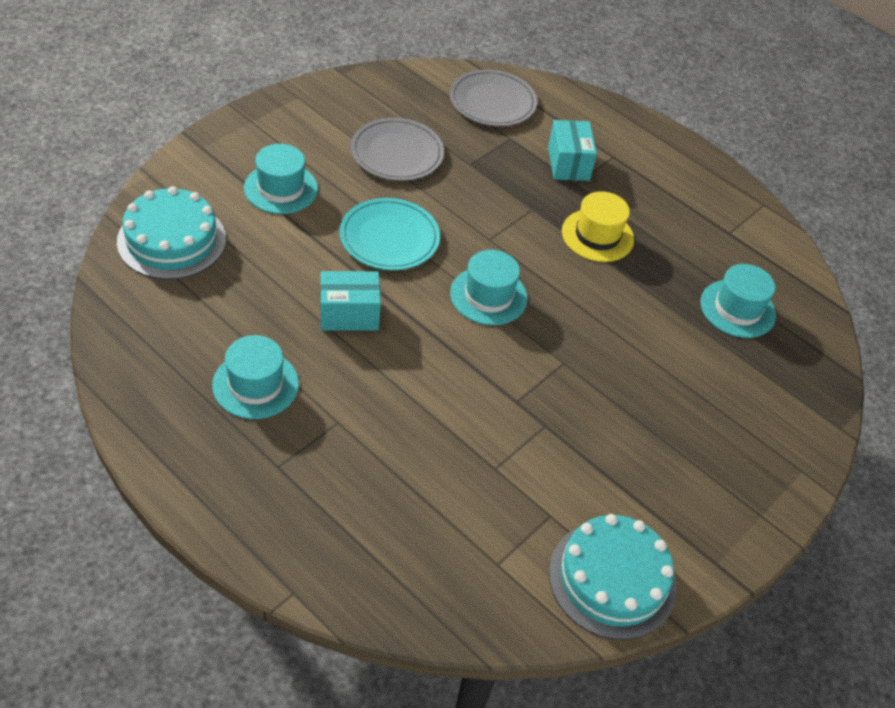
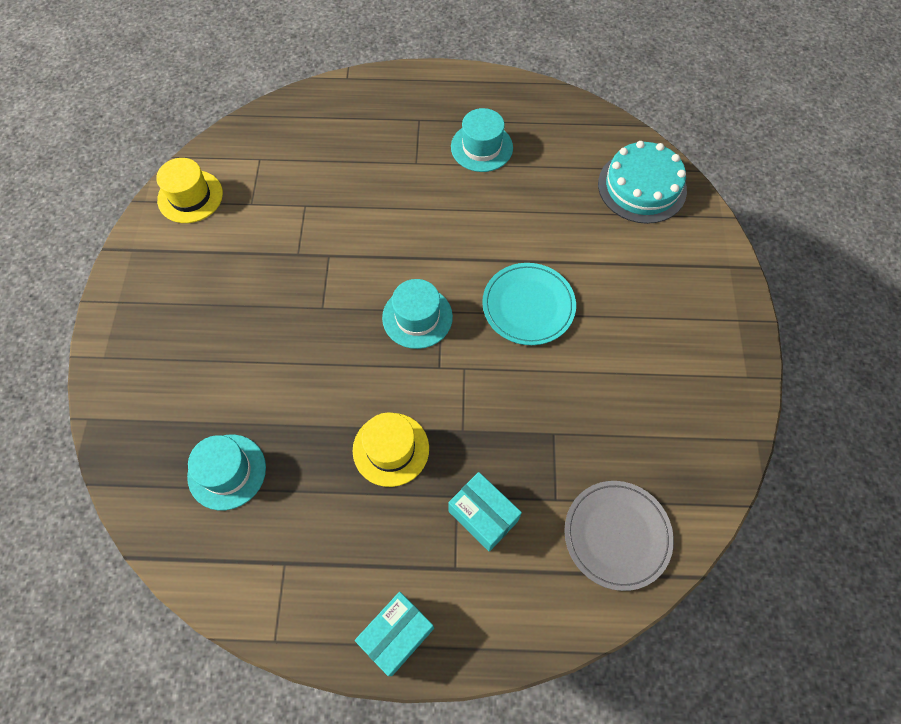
camera: 145 degrees right, 15 degrees up
(281, 188) = (640, 280): turquoise hat -> none
(349, 314) = (485, 228): turquoise box -> turquoise box (397, 635)
(397, 153) = (614, 390): grey plate -> none
(612, 579) = (190, 196): turquoise cake -> yellow hat

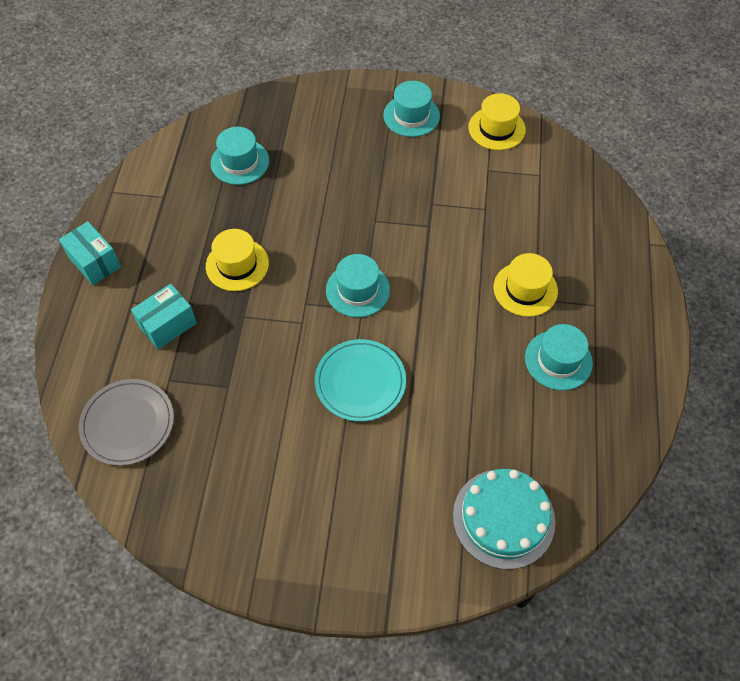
camera: 95 degrees right, 5 degrees down
(162, 281) = (411, 116): none -> turquoise hat
(405, 171) = (525, 289): none -> yellow hat

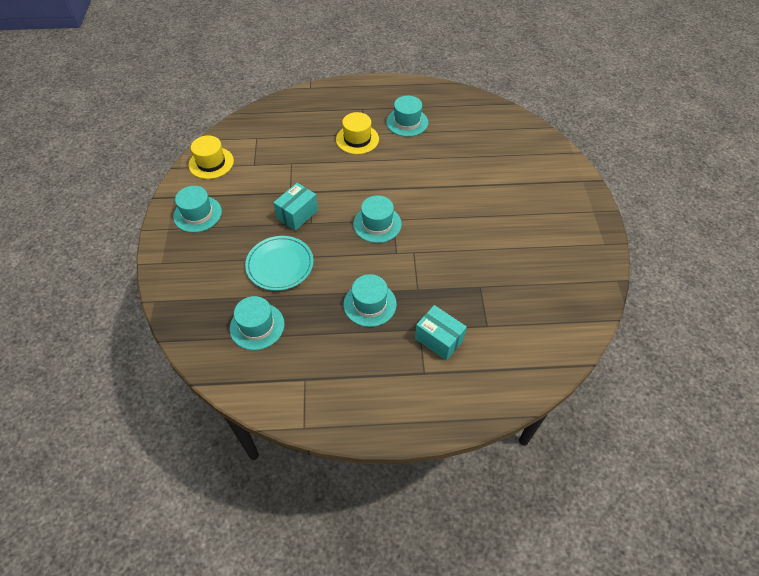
camera: 100 degrees left, 5 degrees down
(95, 262) = (389, 417): turquoise box -> turquoise box (297, 214)
(128, 423) = (532, 344): grey plate -> none
(237, 264) = (370, 304): yellow hat -> turquoise hat
(360, 382) = (451, 212): turquoise plate -> turquoise plate (280, 265)
(503, 518) = (517, 138): turquoise cake -> none

